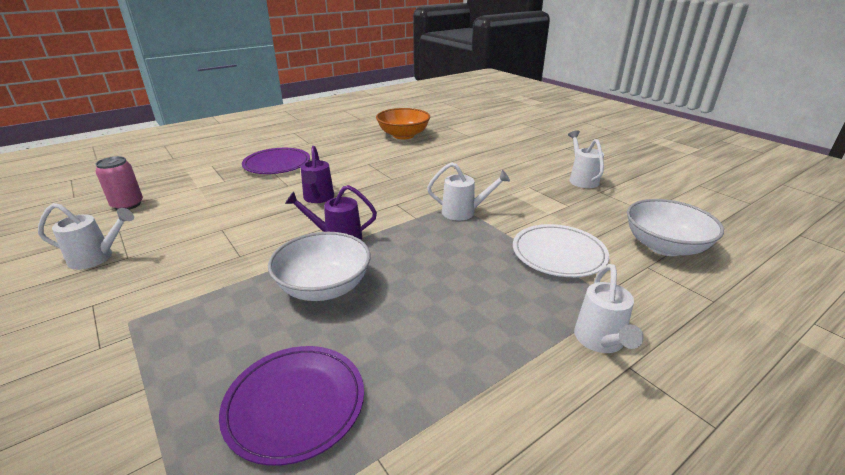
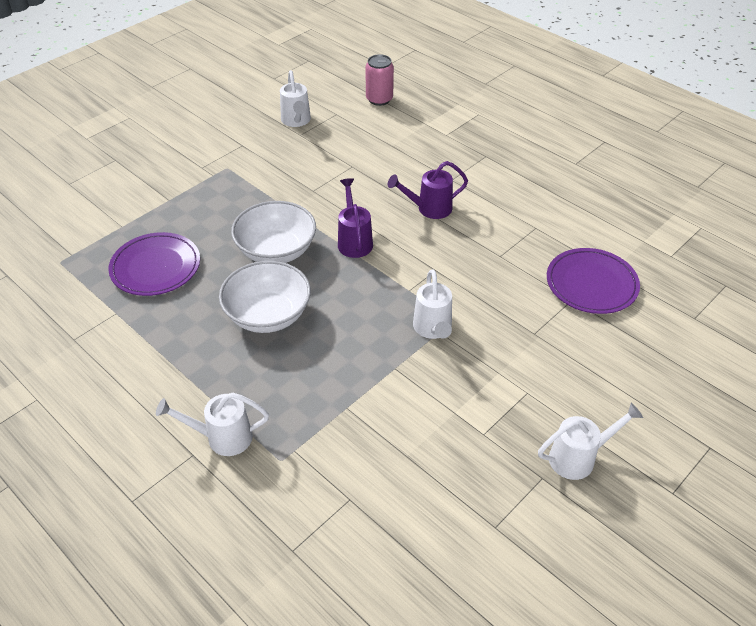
camera: 80 degrees right, 15 degrees up
(277, 164) = (501, 156): purple plate -> purple plate (591, 284)
(403, 135) = (653, 243): orange bowl -> none
(558, 254) = (360, 416): white plate -> none
(664, 246) = (399, 528): white bowl -> white bowl (268, 315)

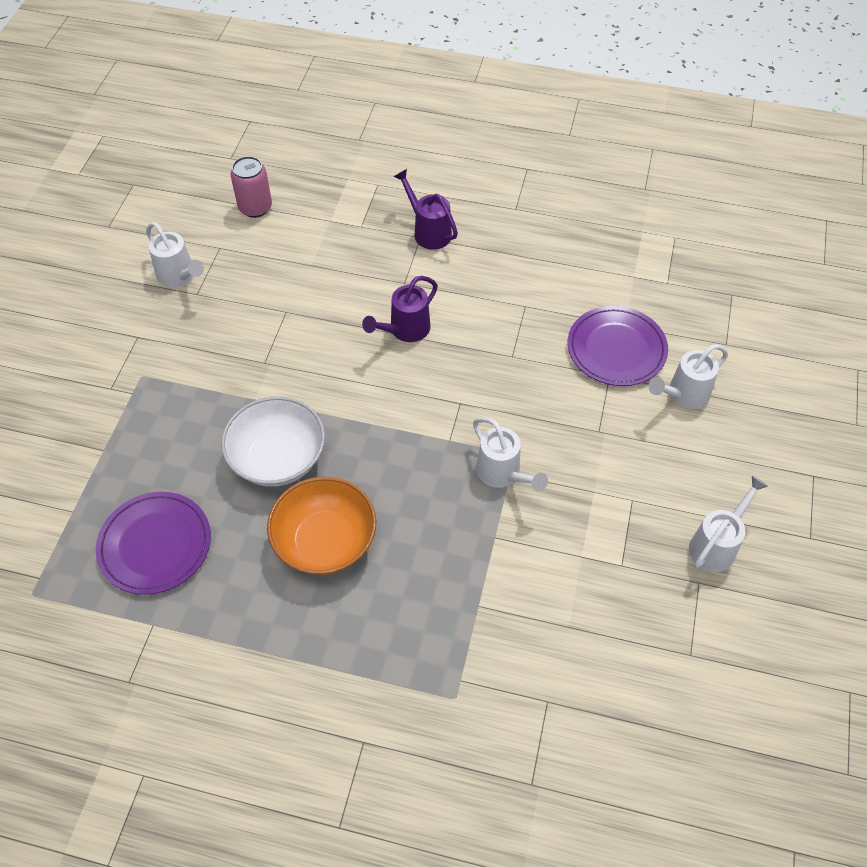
camera: 30 degrees left, 10 degrees up
(222, 437) = (380, 706): white watering can -> white watering can (683, 395)
(268, 315) = (325, 541): white bowl -> orange bowl
(354, 241) = (353, 407): purple watering can -> purple watering can (428, 232)

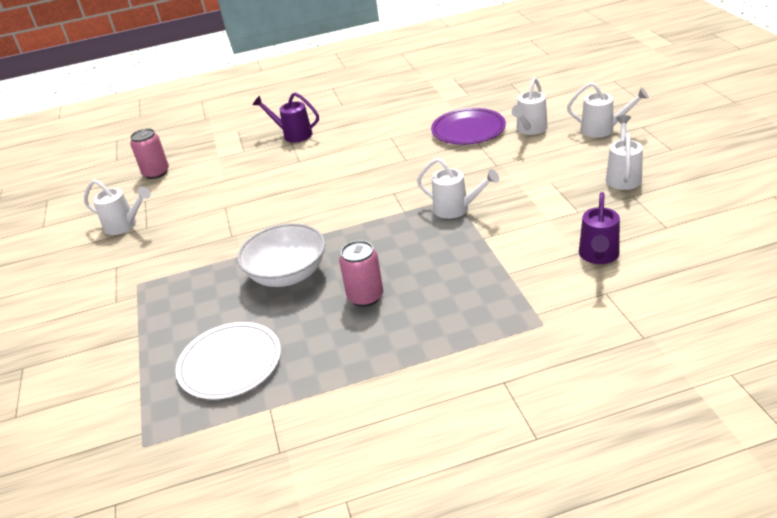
camera: 25 degrees left, 20 degrees down
(155, 545) = (230, 363): purple plate -> white plate
(325, 541) = (365, 297): orange bowl -> pink can
(405, 330) = (321, 179): purple watering can -> purple watering can (598, 256)
(764, 450) = (602, 129): none -> white watering can

